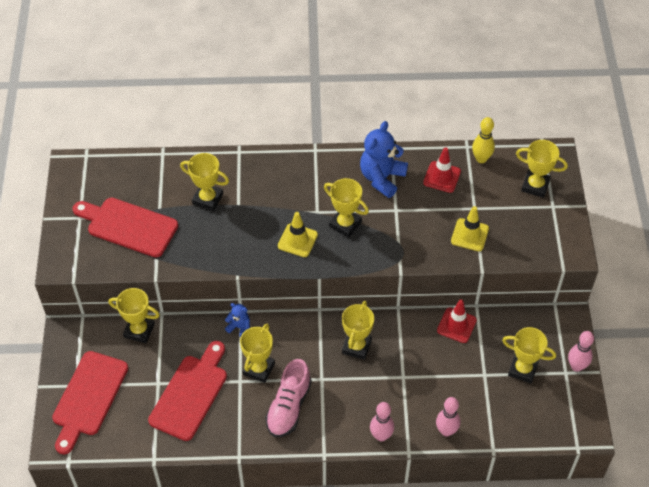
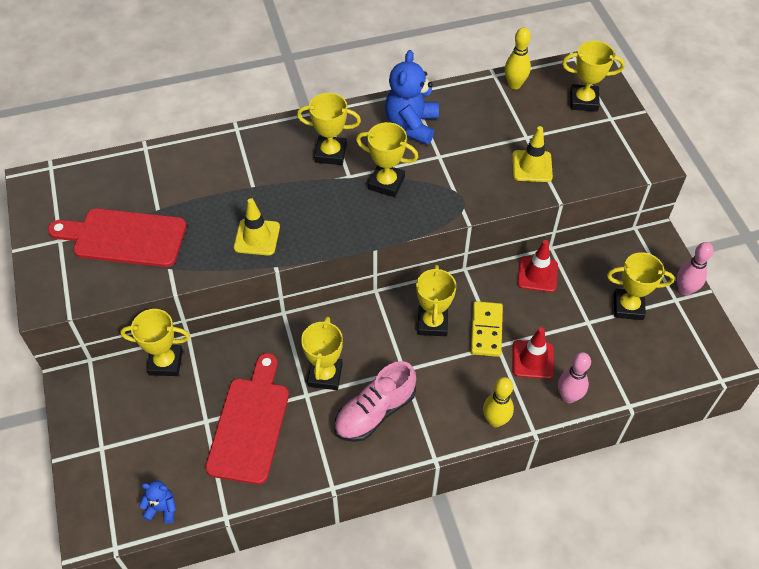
camera: 15 degrees left, 0 degrees up
(88, 397) = (121, 459): red cutting board -> none
(207, 199) = (214, 187): yellow trophy -> yellow trophy (330, 153)
(239, 327) = (287, 331): blue teddy bear -> blue teddy bear (162, 508)
(288, 407) = (375, 412): pink shoe -> pink shoe turned 45 degrees clockwise
(297, 240) = (336, 212): yellow traffic cone -> yellow traffic cone (257, 237)
(381, 436) = (495, 420): pink bowling pin -> yellow bowling pin
(398, 362) = (486, 330): none -> yellow domino
(442, 177) = (478, 111): red traffic cone -> red traffic cone (532, 359)

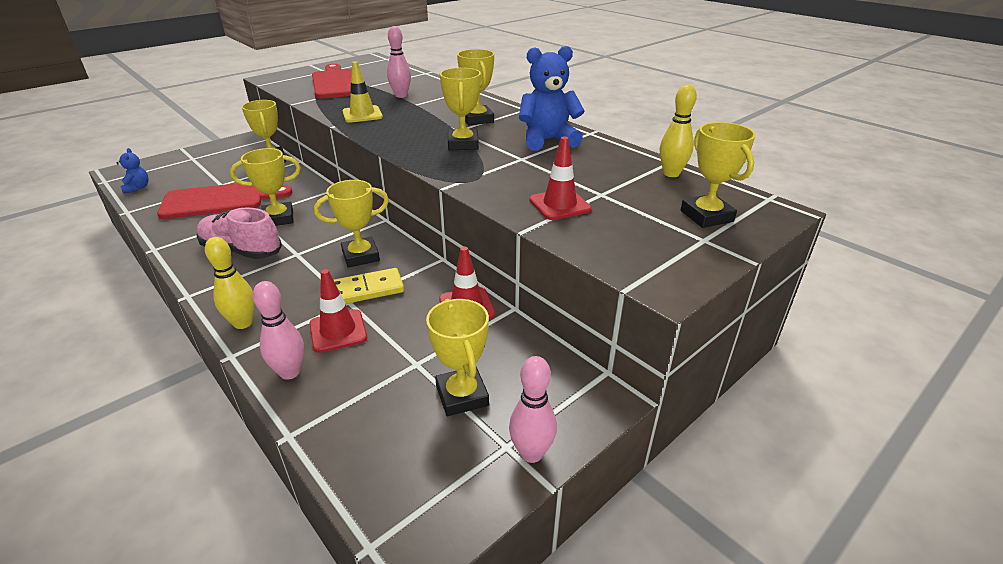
camera: 65 degrees right, 20 degrees down
(216, 191) = (401, 96): none -> pink bowling pin
(532, 166) = (559, 205): yellow traffic cone -> red traffic cone

